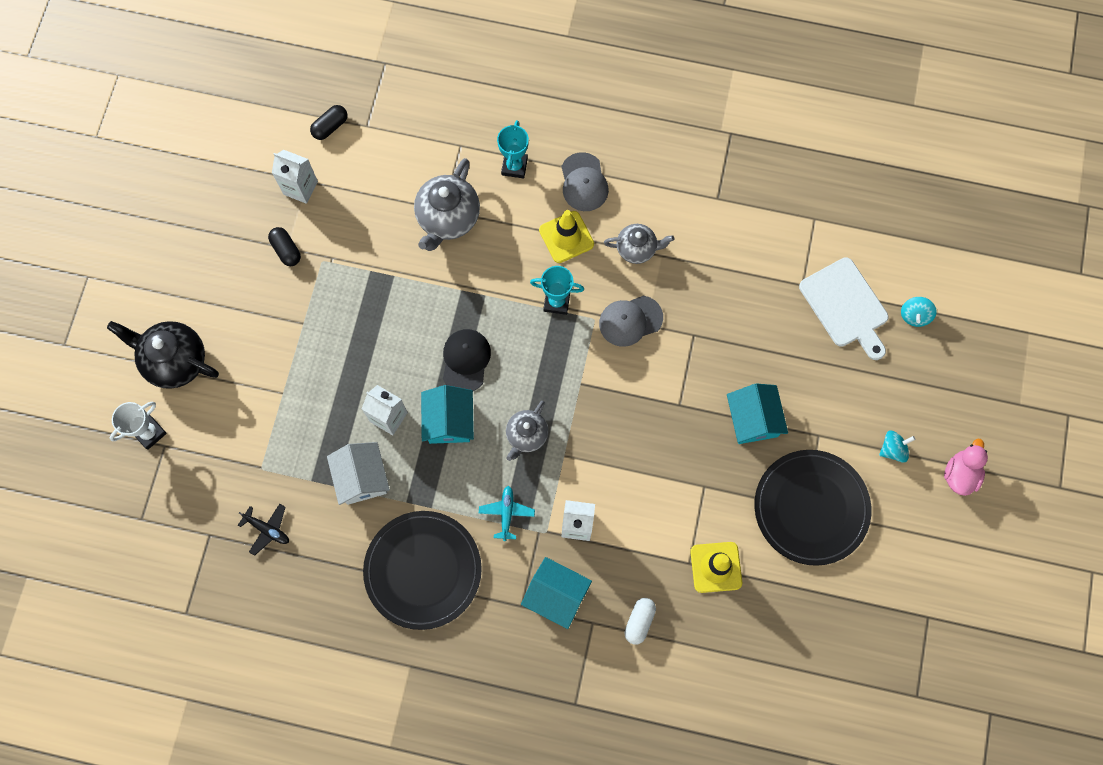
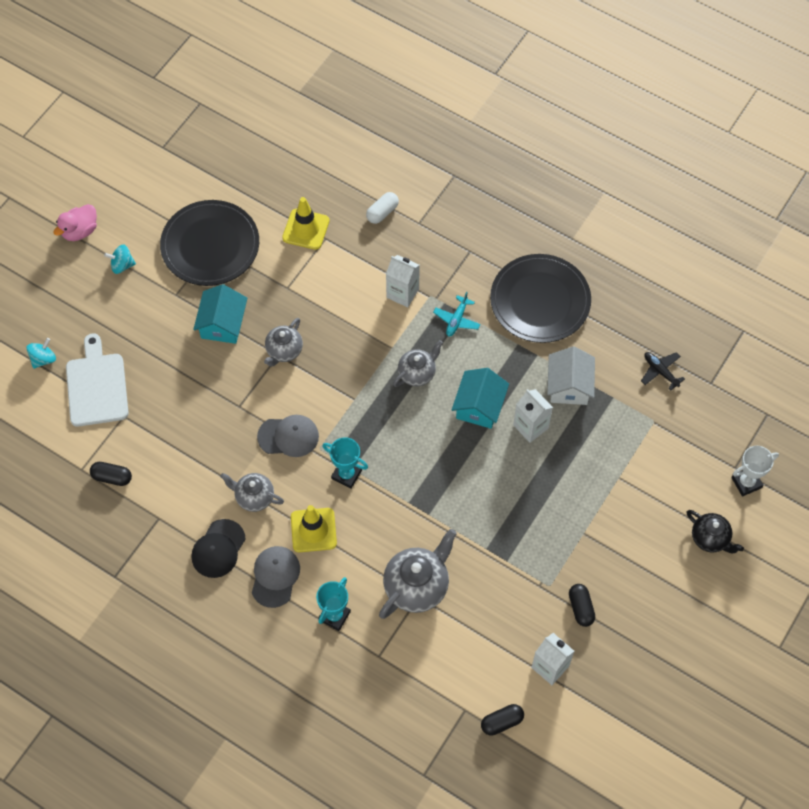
camera: 160 degrees left, 10 degrees down
(175, 361) = (710, 538): black teapot -> black teapot, size x0.62
(465, 360) = (447, 451): black cap -> black cap (218, 549)
(556, 595) = (439, 250): turquoise house -> none
(675, 411) = (284, 351): none -> grey teapot
(781, 221) = (112, 477): none -> black capsule

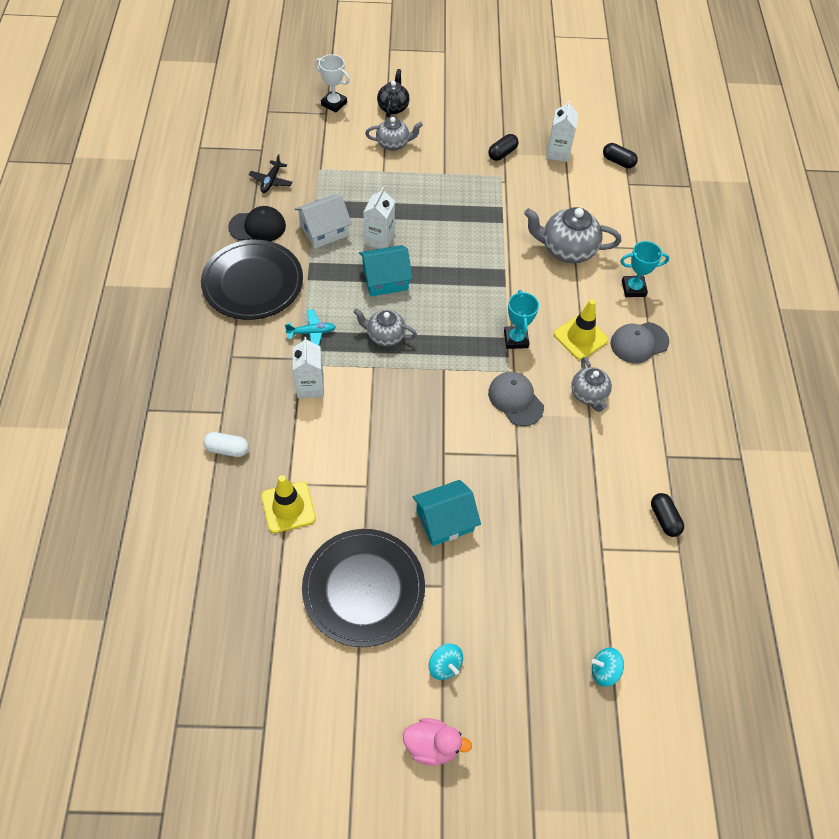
camera: 125 degrees left, 5 degrees down
(96, 386) = (592, 595): white cutting board -> none
(218, 549) = (652, 395): black cap -> black cap (257, 226)
(284, 351) = (436, 450): grey teapot -> grey teapot (393, 144)

